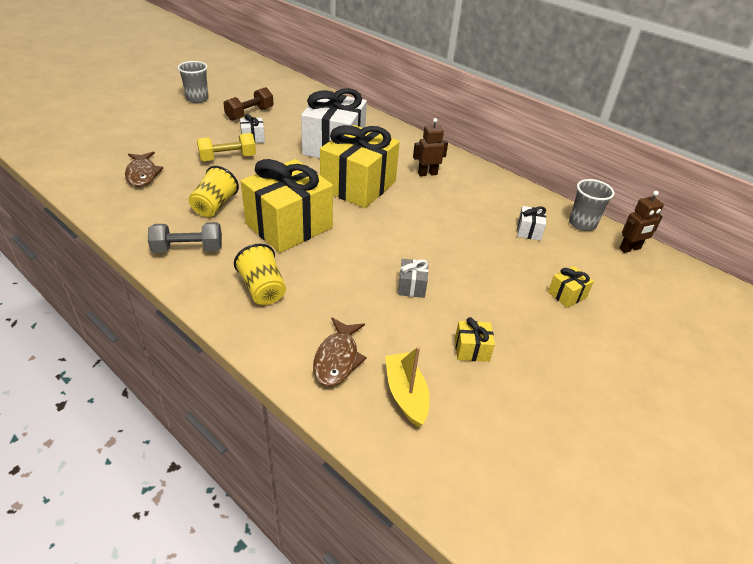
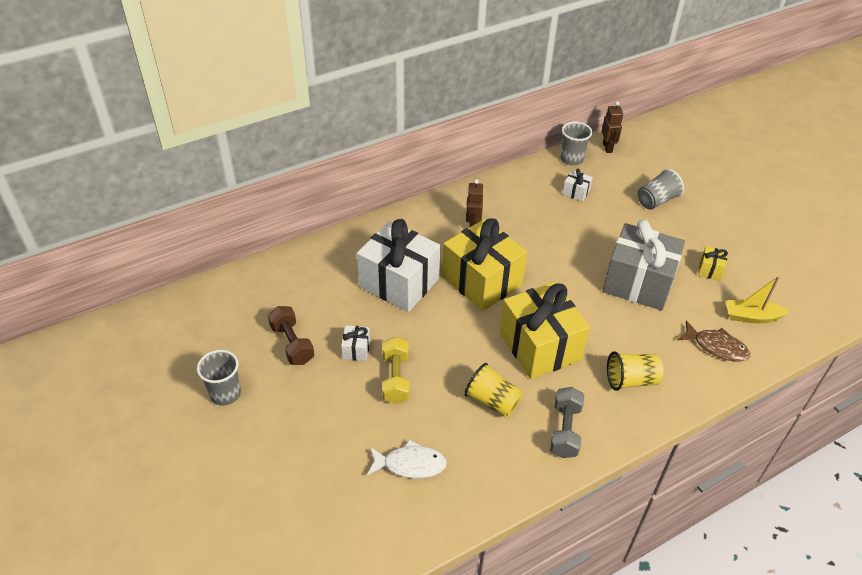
camera: 70 degrees left, 5 degrees up
(142, 174) = (410, 464): brown fish -> white fish
(412, 286) = (638, 283): grey gift -> grey gift, size x2.47
(567, 295) = (656, 201): yellow gift -> grey cup

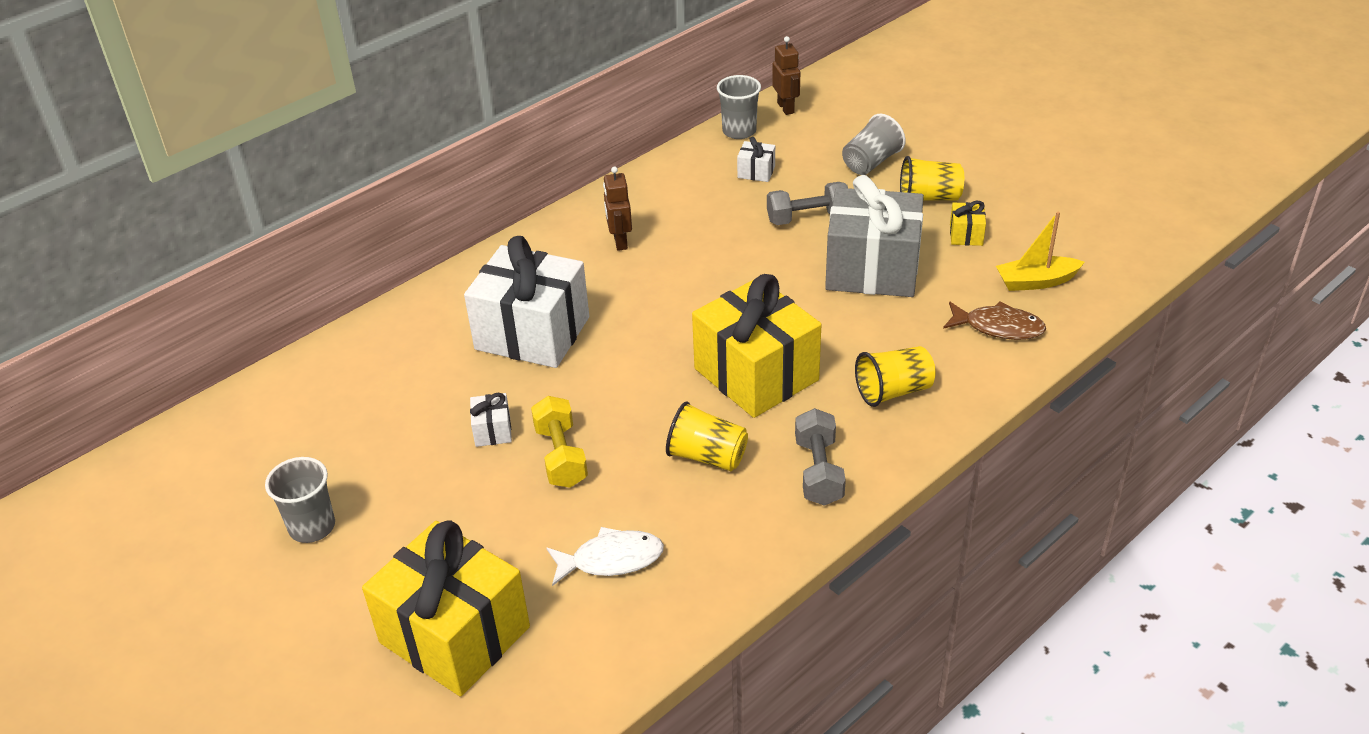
camera: 10 degrees left, 5 degrees down
(292, 344) = (395, 442): brown dumbbell -> none
(482, 281) = (652, 308): yellow gift -> yellow gift (455, 634)
(603, 234) = (807, 218): none -> grey dumbbell
(690, 236) = (929, 198): none -> yellow cup

